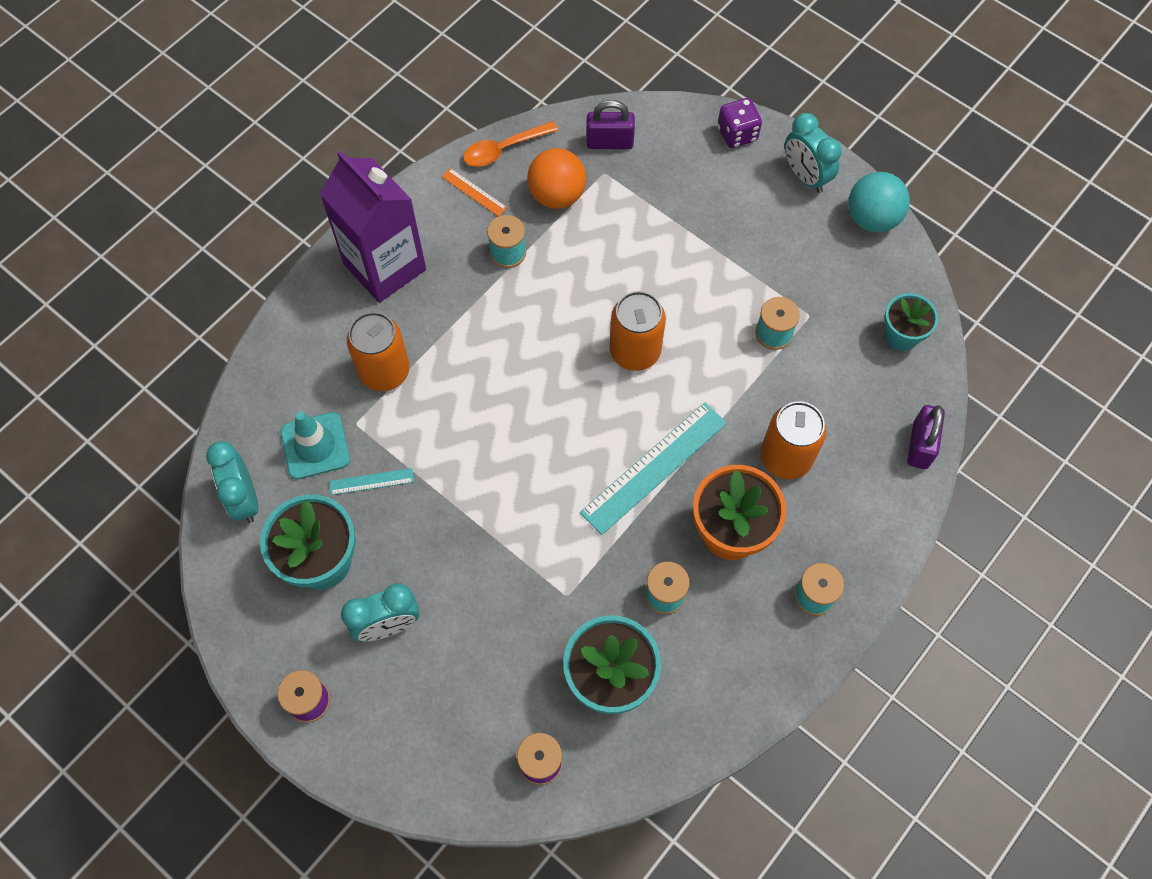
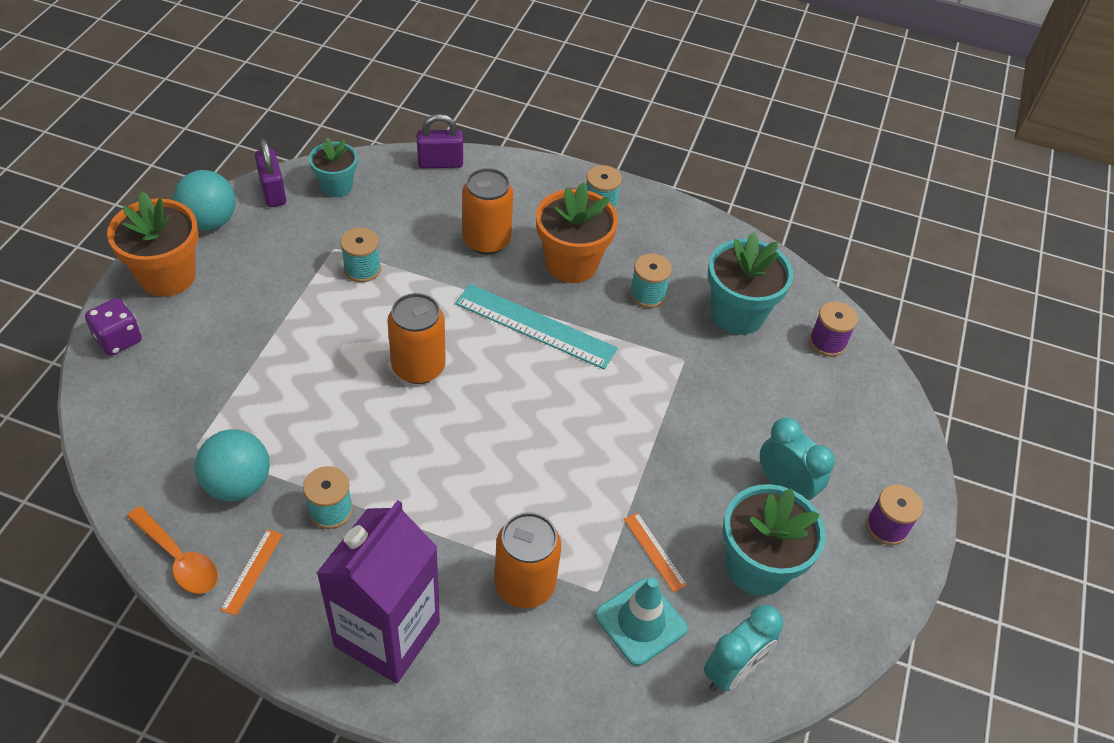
camera: 115 degrees left, 15 degrees down
(371, 481) = (654, 551): turquoise ruler -> orange ruler
(557, 195) = (238, 484): orange ball -> turquoise ball
(609, 142) = (149, 452): purple padlock -> purple padlock (273, 192)
(805, 176) = (167, 276): turquoise clock -> orange flower pot

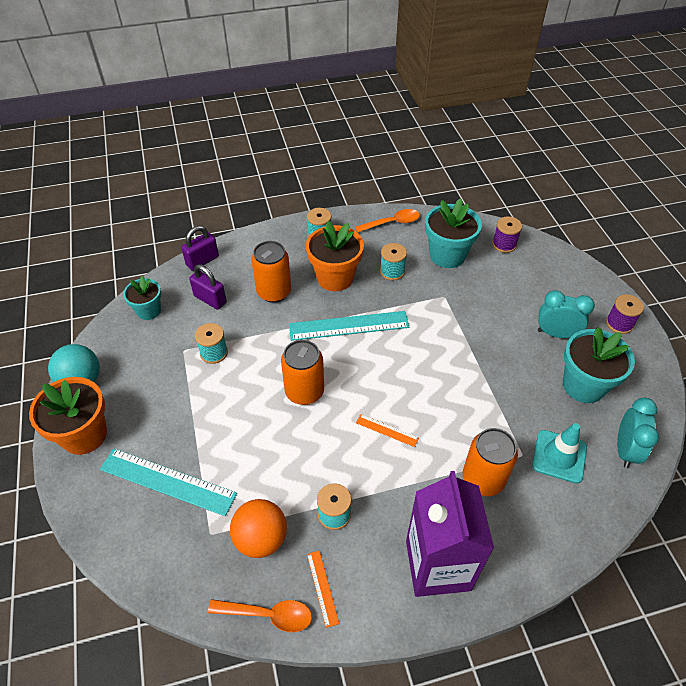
camera: 30 degrees left, 0 degrees up
(118, 340) = (88, 499): purple dice -> none
(202, 370) = (167, 481): none -> turquoise ruler
(238, 484) = (261, 538): turquoise ball -> orange ball
(273, 192) = (109, 337): purple padlock -> purple padlock (210, 299)
(654, 551) = (529, 412): orange ruler -> orange ruler (387, 430)
(704, 237) = (392, 223): none -> orange spoon

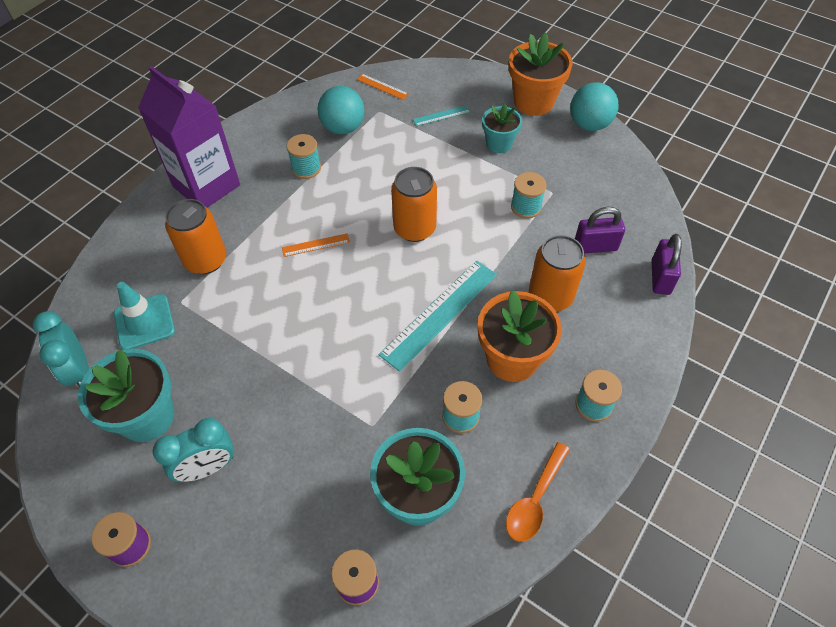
camera: 140 degrees right, 5 degrees up
(149, 311) = (628, 200): turquoise flower pot -> turquoise flower pot (499, 144)
(167, 481) = (441, 115): turquoise ruler -> turquoise ruler, size x0.48
(261, 538) = (343, 128): orange ball -> turquoise ball
(268, 614) = (300, 102): orange spoon -> none
(322, 588) = (277, 131): orange ruler -> orange ruler (382, 86)

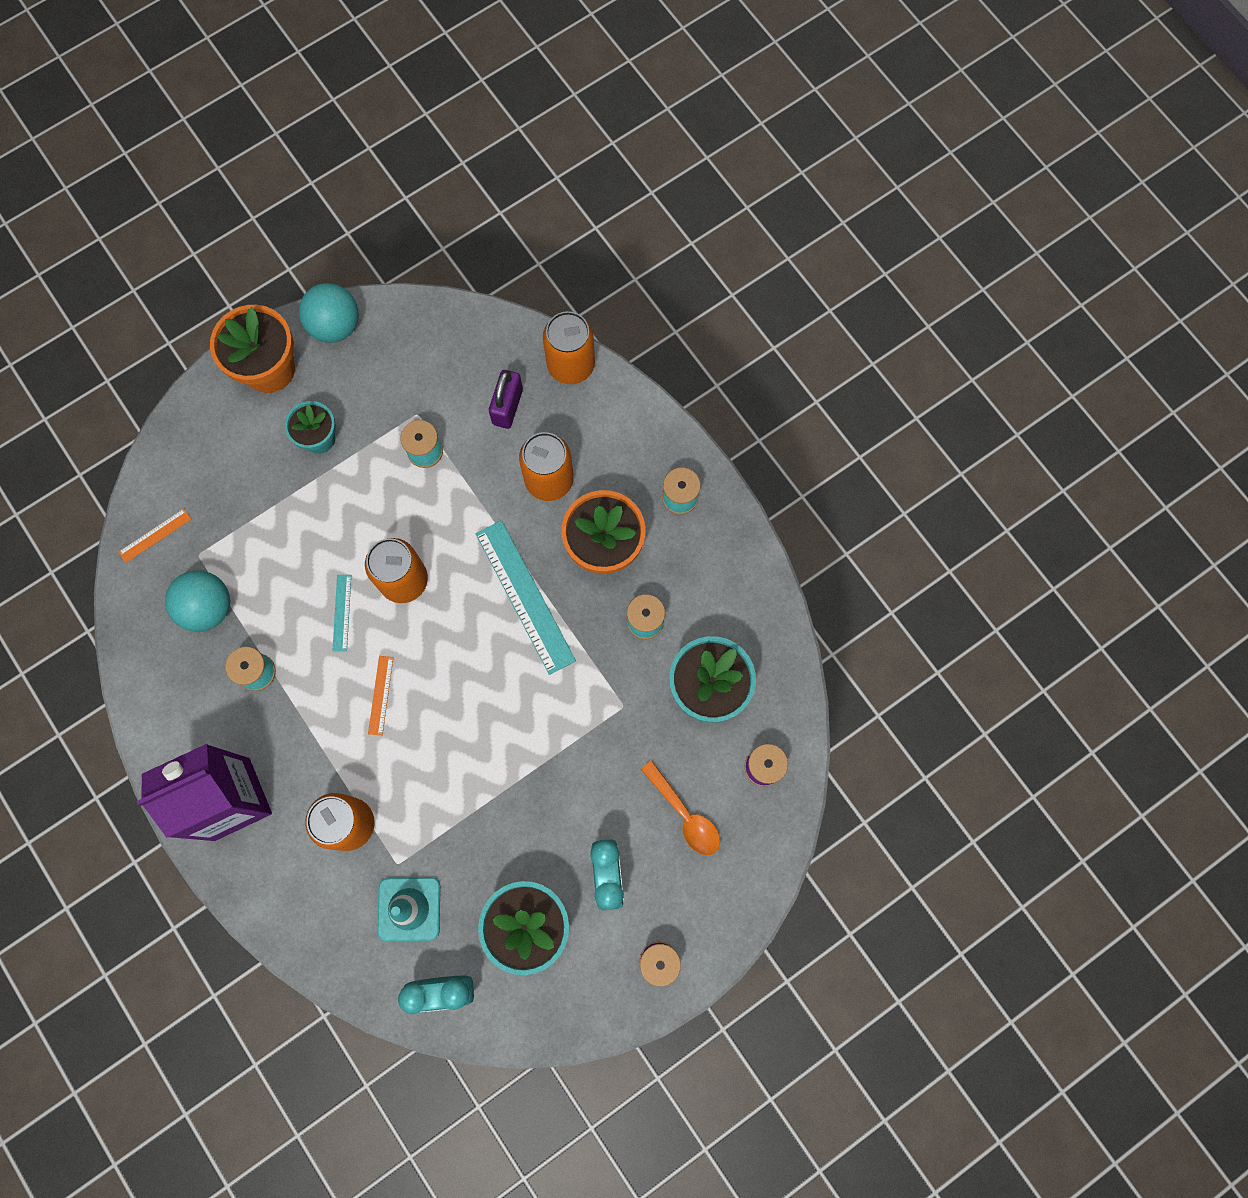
camera: 70 degrees left, 20 degrees up
(441, 115) = (242, 483): turquoise ruler -> turquoise ruler (342, 612)
(535, 499) = (747, 590): orange spoon -> orange spoon (685, 814)
(660, 277) = (571, 365): purple padlock -> orange can

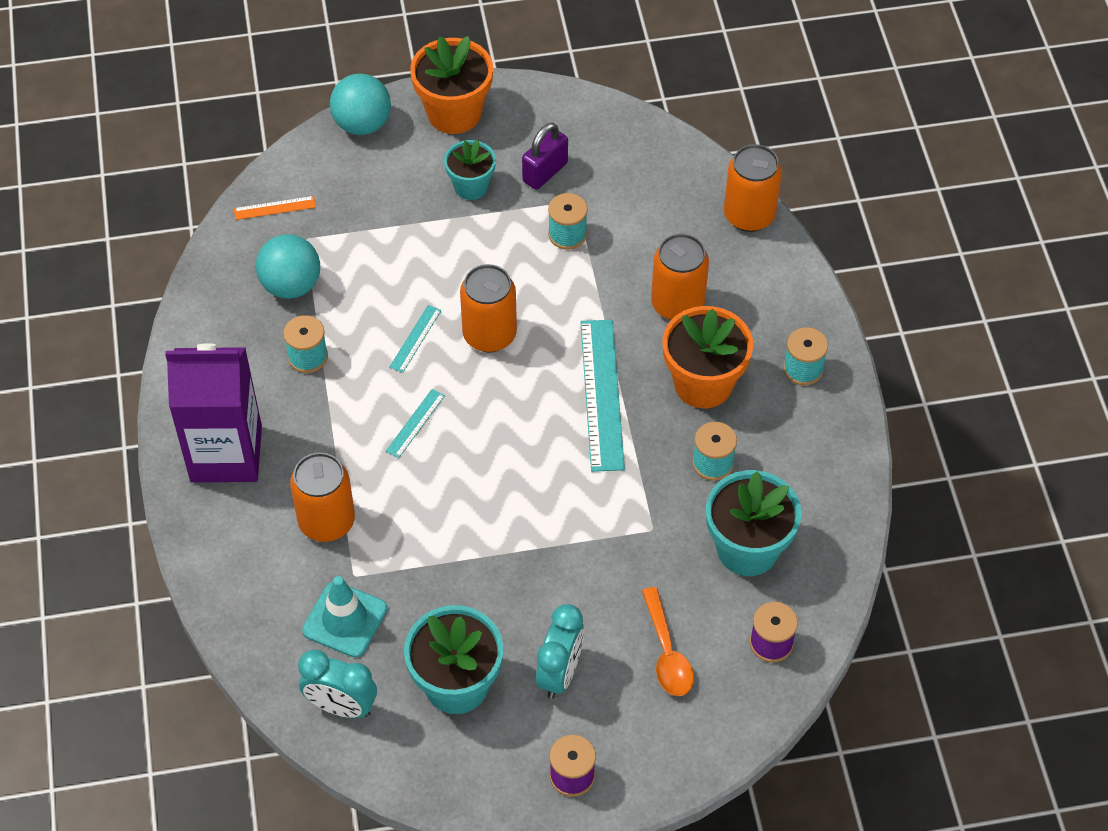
camera: 25 degrees right, 20 degrees down
(335, 326) = (535, 101): turquoise ball -> turquoise ball (362, 124)
(380, 695) = (415, 423): orange ruler -> turquoise ruler
(507, 406) = (668, 227): purple padlock -> purple padlock (545, 172)

